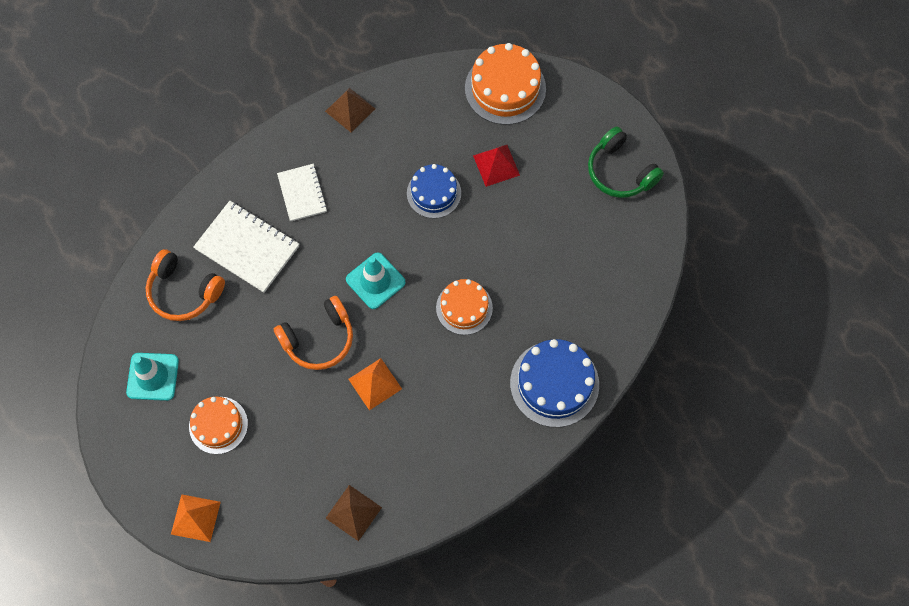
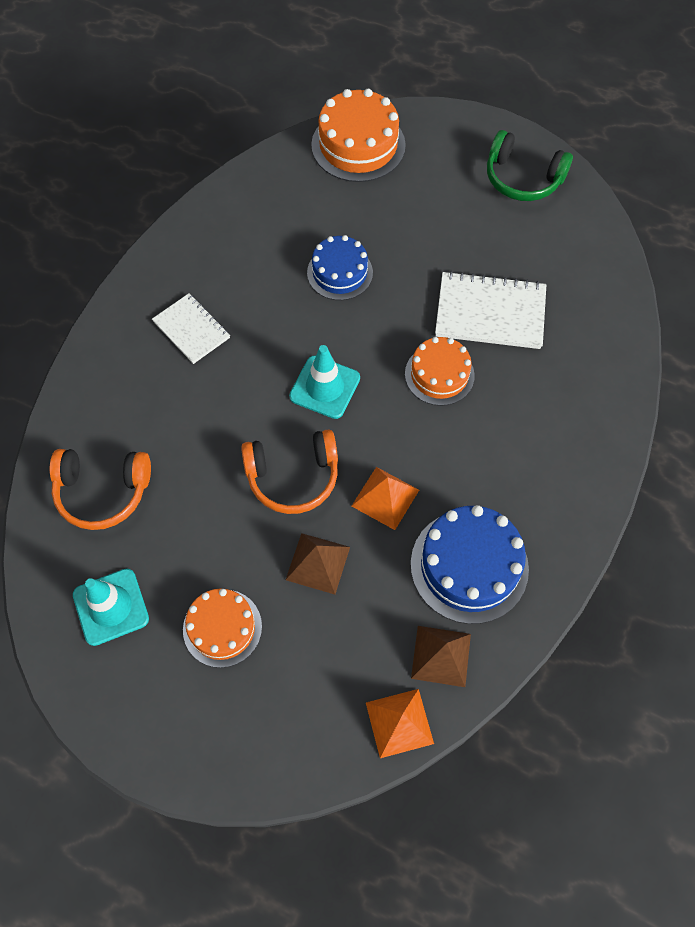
camera: 25 degrees left, 5 degrees down
(195, 518) = (250, 754): orange pyramid -> orange pyramid (399, 723)
(247, 247) = (156, 412): white notebook -> white notebook (490, 312)
(318, 339) = (293, 476): orange headphones -> orange headphones turned 45 degrees clockwise
(350, 110) = (201, 226): brown pyramid -> brown pyramid (318, 563)
(496, 165) = (391, 220): red pyramid -> none
(554, 383) = (582, 411): blue cake -> blue cake (469, 566)

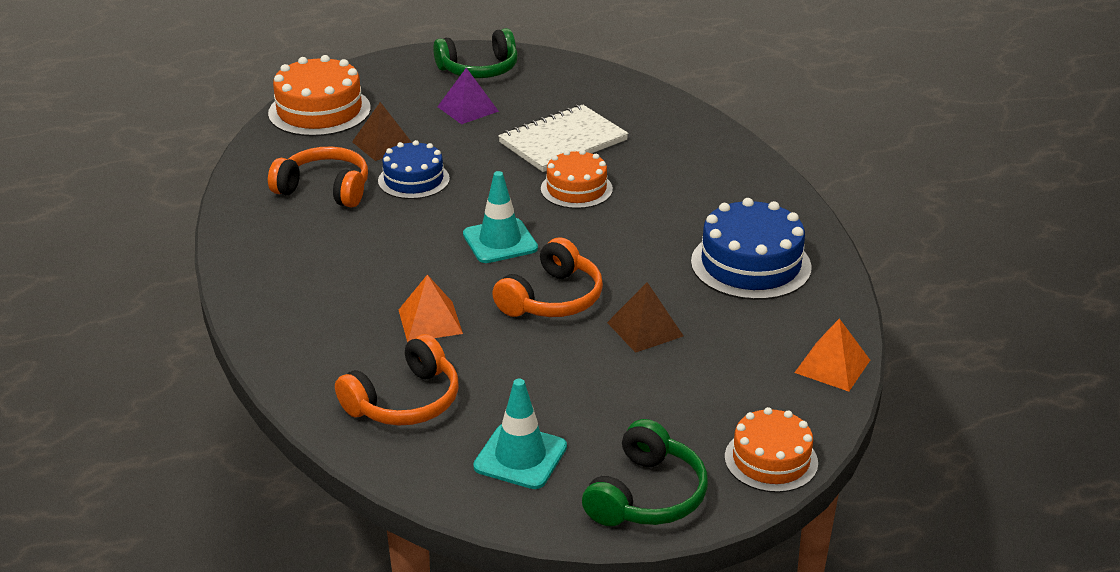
camera: 45 degrees left, 30 degrees down
(141, 716) = (646, 495): none -> green headphones
(191, 330) = (335, 272): white notebook -> none
(222, 628) = (629, 407): orange cake -> orange cake (771, 460)
(273, 237) = (325, 189): none -> orange headphones
(385, 498) = (639, 268): orange pyramid -> orange pyramid (430, 321)
(441, 656) = (804, 317): brown pyramid -> brown pyramid (383, 144)
(462, 220) = (468, 109): none -> purple pyramid

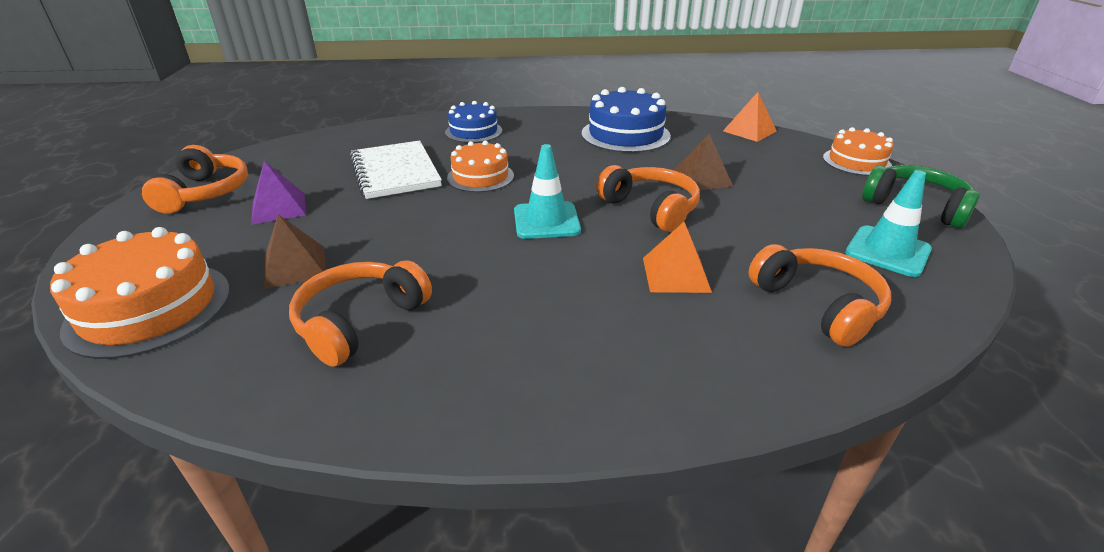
camera: 75 degrees left, 0 degrees up
(413, 180) = (393, 255): blue cake -> blue cake (473, 131)
(479, 69) = (205, 193): green headphones -> orange headphones

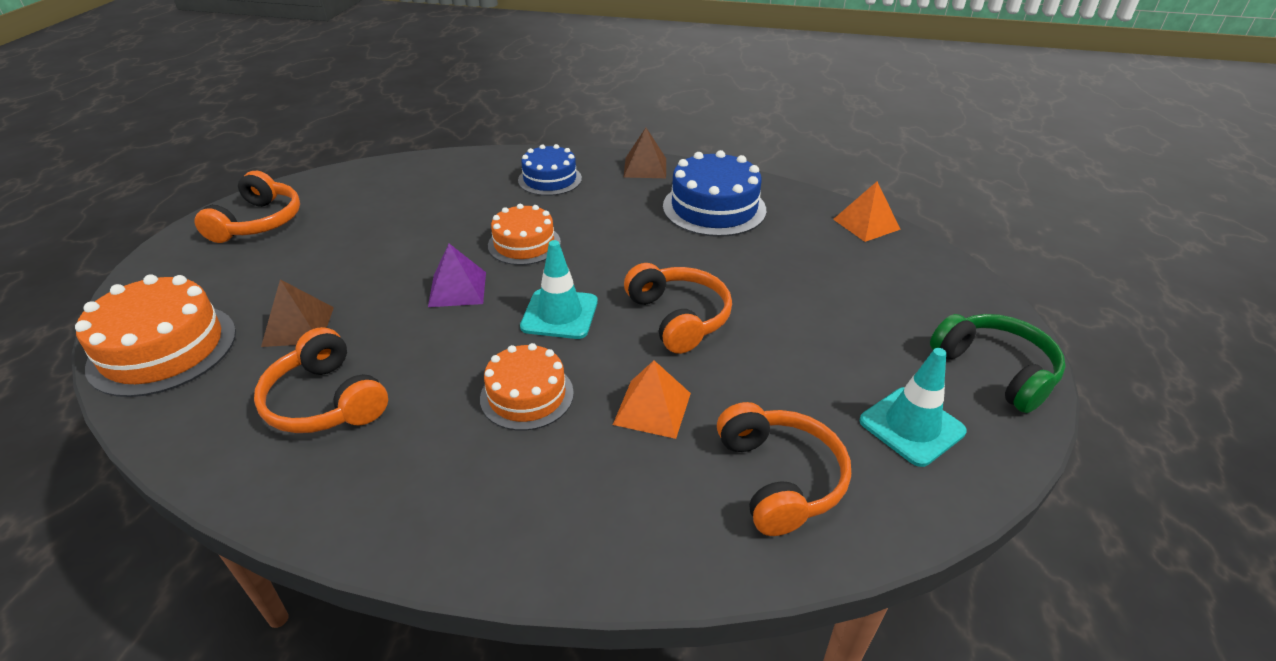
camera: 15 degrees right, 5 degrees up
(279, 208) = (315, 252): purple pyramid -> purple pyramid (457, 289)
(360, 321) = (326, 401): orange headphones -> orange headphones turned 90 degrees counterclockwise
(395, 172) = (443, 224): white notebook -> none
(701, 178) = (762, 285): brown pyramid -> brown pyramid (645, 167)
(856, 162) = (969, 291): orange cake -> orange cake (527, 395)

